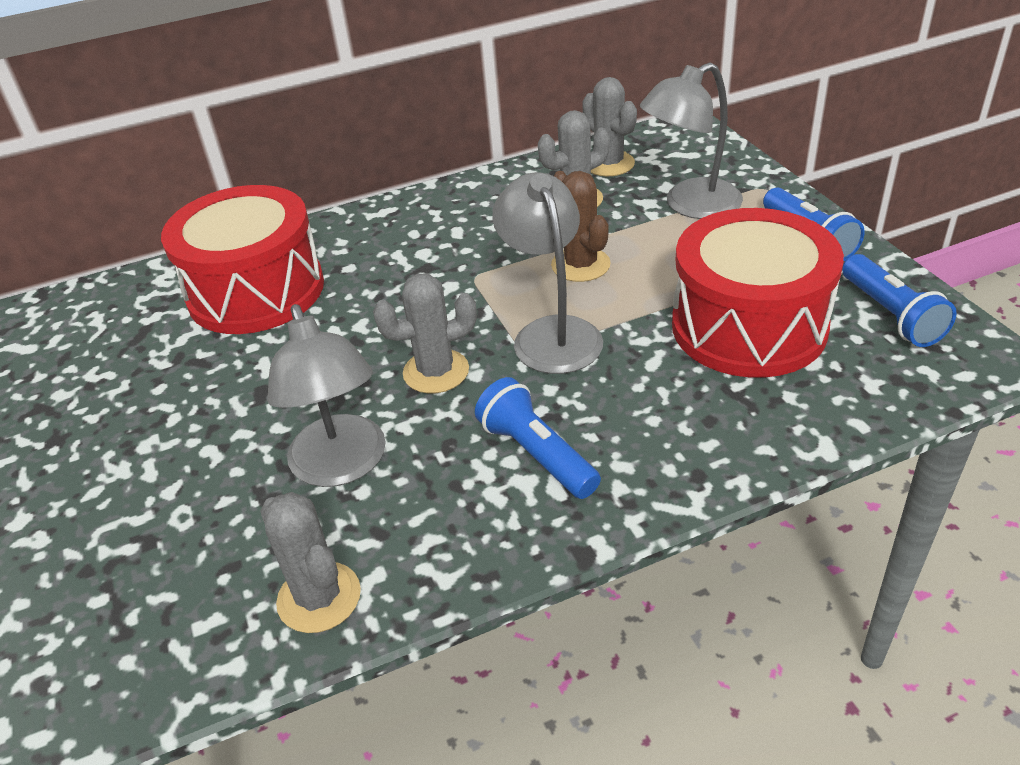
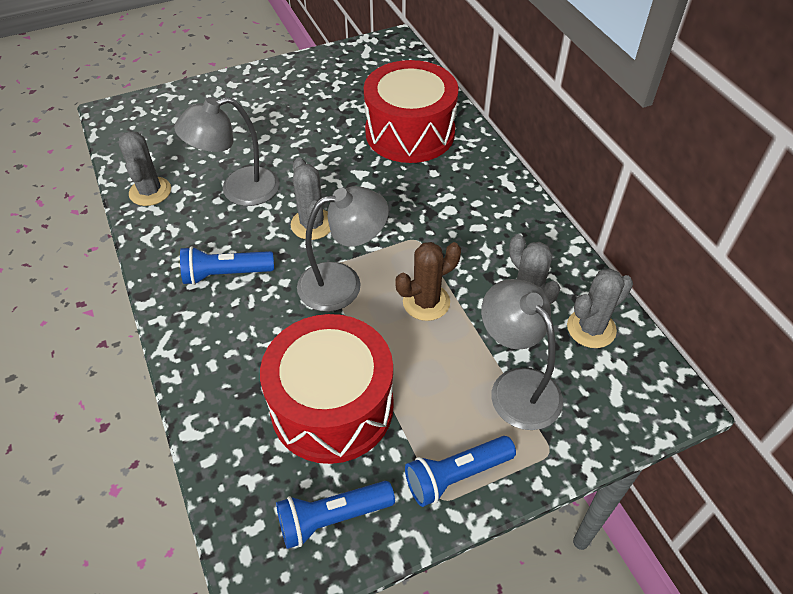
camera: 85 degrees right, 10 degrees up
(319, 597) = (150, 191): grey cactus -> grey cactus turned 60 degrees counterclockwise
(536, 454) = (225, 274): blue flashlight -> blue flashlight turned 150 degrees counterclockwise

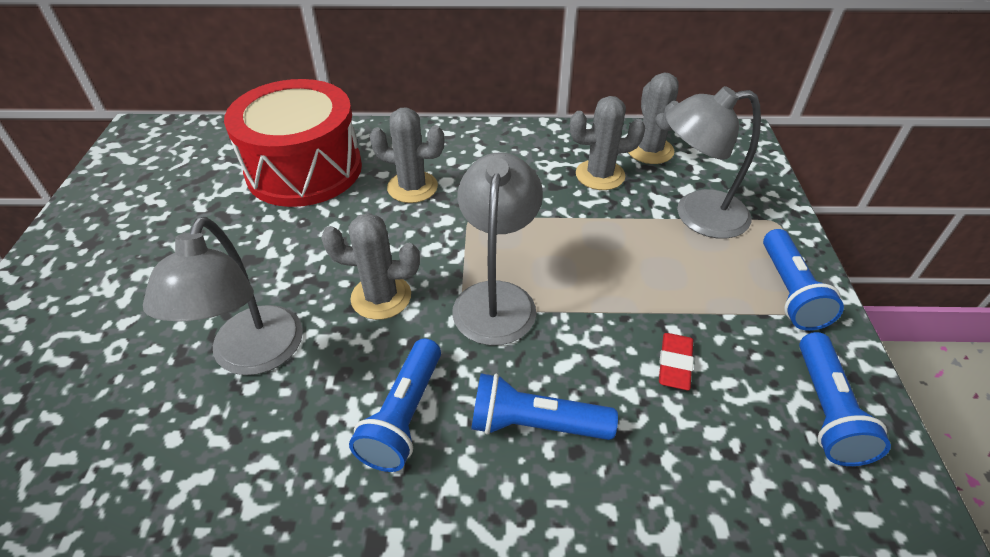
camera: 65 degrees left, 5 degrees down
(150, 191) = (149, 476): grey cactus -> grey cactus (412, 187)
(245, 340) = (535, 424): none -> blue flashlight
(332, 406) = (674, 364): red drum -> red eraser
(426, 302) = (563, 240): brown cactus -> none

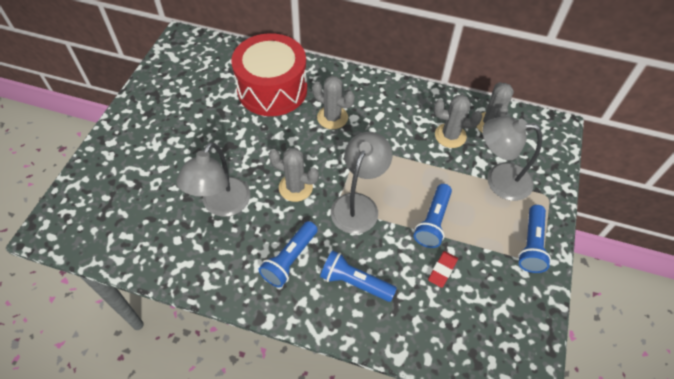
camera: 15 degrees right, 10 degrees up
(827, 411) = (514, 319): blue flashlight -> blue flashlight (433, 222)

